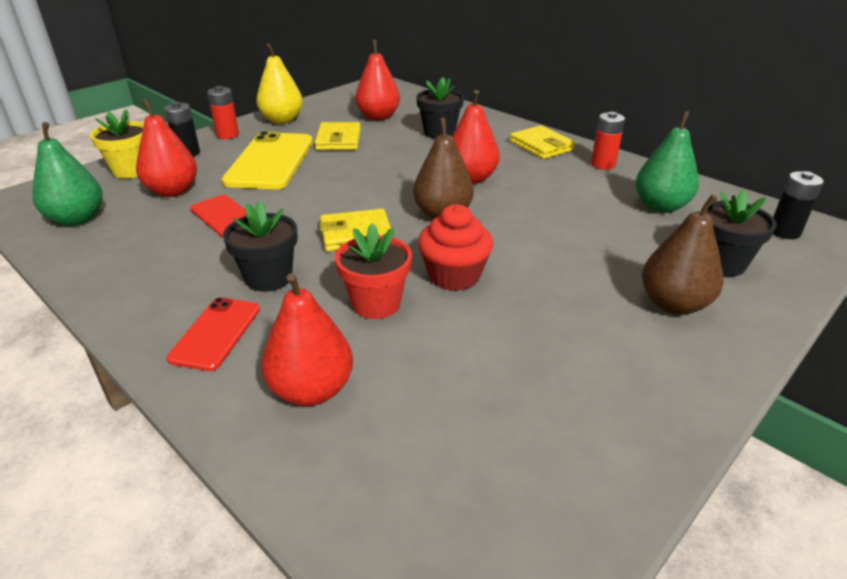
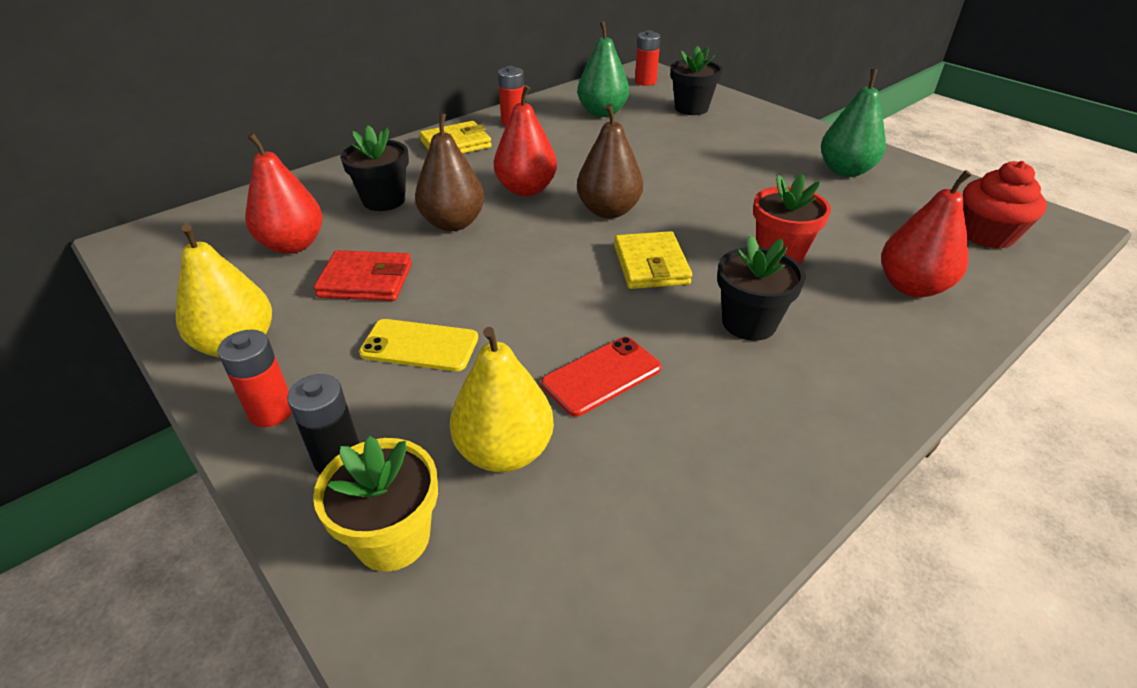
camera: 85 degrees left, 5 degrees up
(77, 219) = (597, 574): green pear -> green pear (845, 171)
(173, 191) = (504, 451): red pear -> yellow pear
(216, 333) = (859, 352): red phone -> none
(270, 161) = (419, 345): yellow phone -> yellow phone, size x0.56
(338, 140) = (366, 281): yellow wallet -> red wallet
(454, 276) = (725, 212): red cupcake -> red cupcake (986, 235)
(673, 304) = (747, 132): brown pear -> brown pear (453, 223)
(784, 232) = (645, 82): black battery -> red battery

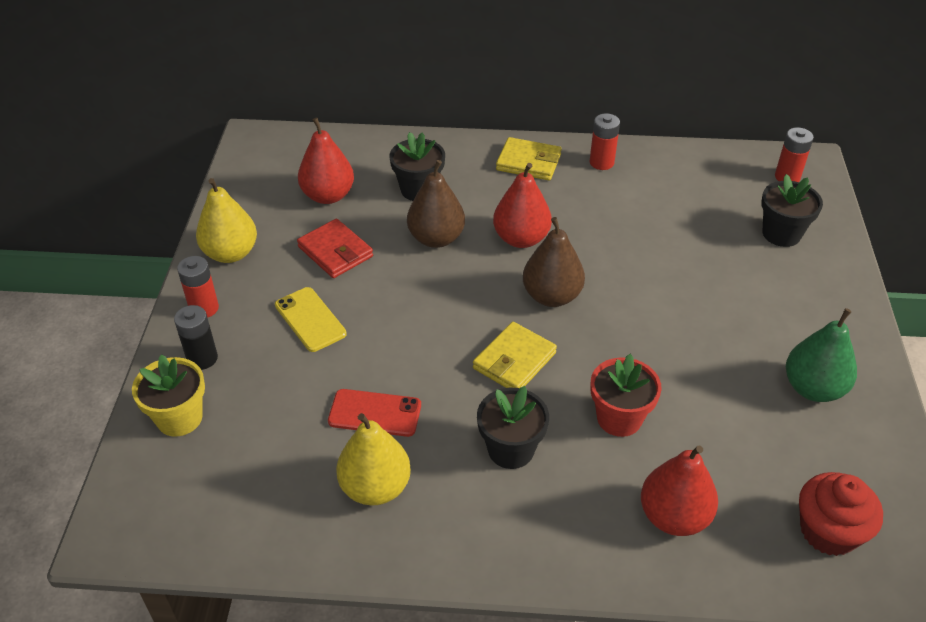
camera: 45 degrees right, 5 degrees up
(504, 451) = (273, 416): yellow pear -> yellow pear (375, 487)
(602, 112) = (690, 193): green pear -> none

